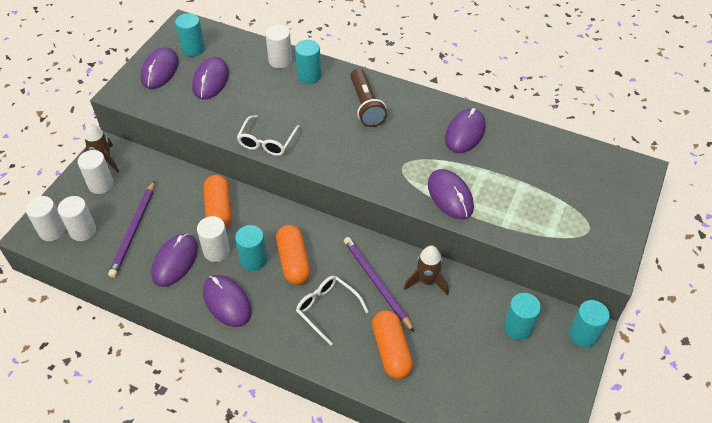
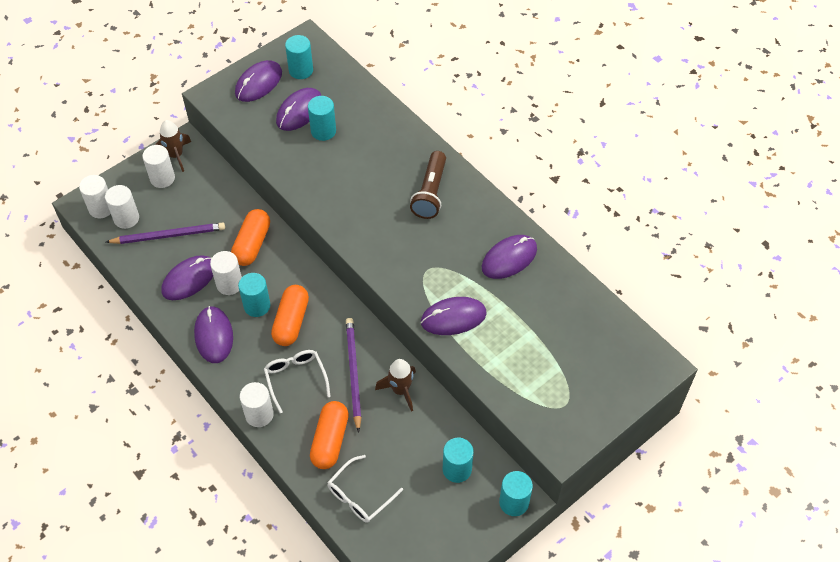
camera: 25 degrees right, 5 degrees up
(134, 230) = (169, 235): purple pencil -> purple pencil turned 135 degrees counterclockwise
(267, 142) = (316, 196): white glasses -> white glasses (360, 495)
(280, 61) = (376, 113): white cylinder -> white cylinder (259, 414)
(309, 76) = (394, 140): turquoise cylinder -> turquoise cylinder (323, 131)
(450, 196) = (453, 318): purple mouse -> purple mouse turned 75 degrees clockwise

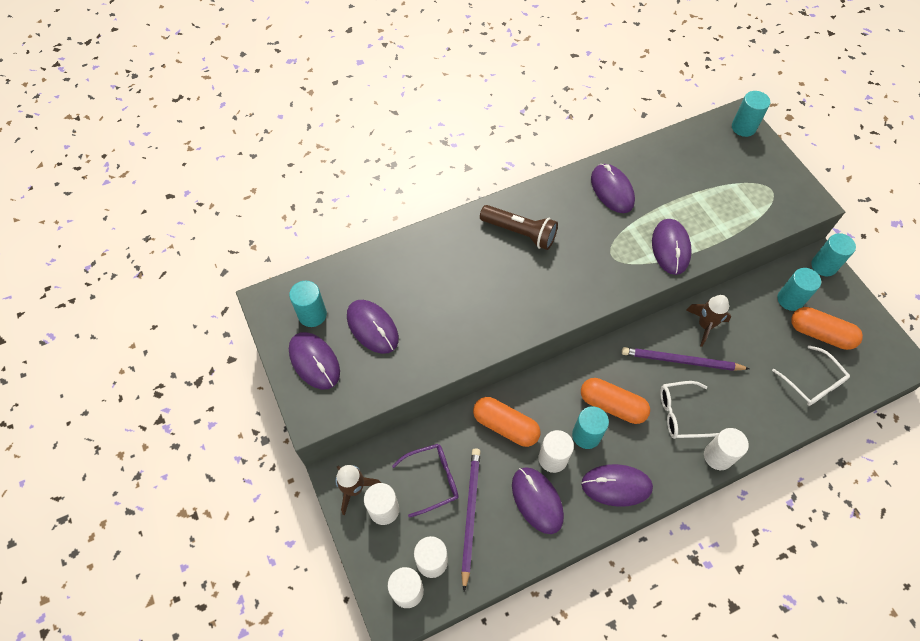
camera: 75 degrees left, 5 degrees up
(193, 204) = (432, 480): none -> purple glasses
(323, 131) = (409, 310): turquoise cylinder -> turquoise cylinder (743, 127)
(330, 440) = (753, 396): orange capsule -> orange capsule (820, 334)

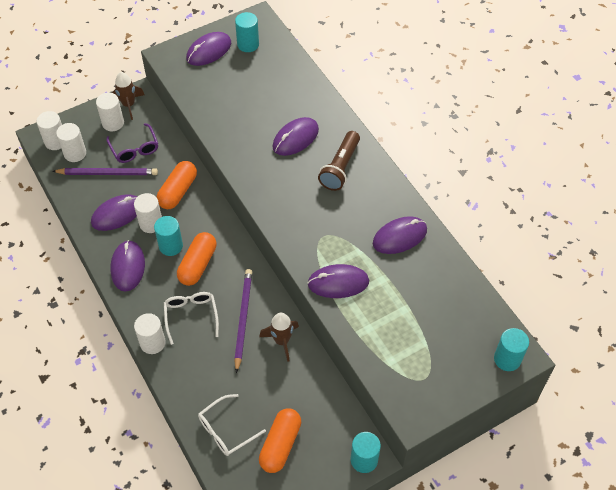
camera: 85 degrees right, 5 degrees down
(372, 327) = (239, 80): purple mouse -> purple mouse (295, 138)
(790, 299) = (318, 421): turquoise cylinder -> none

